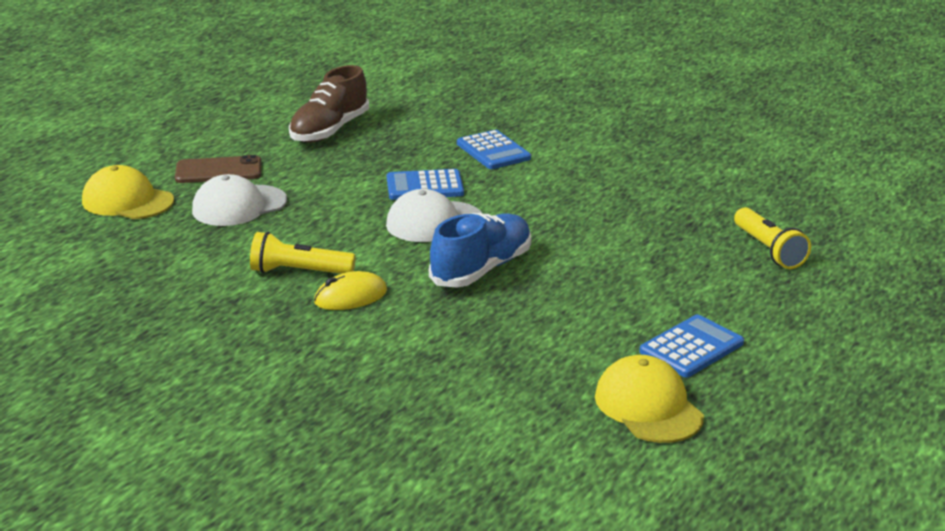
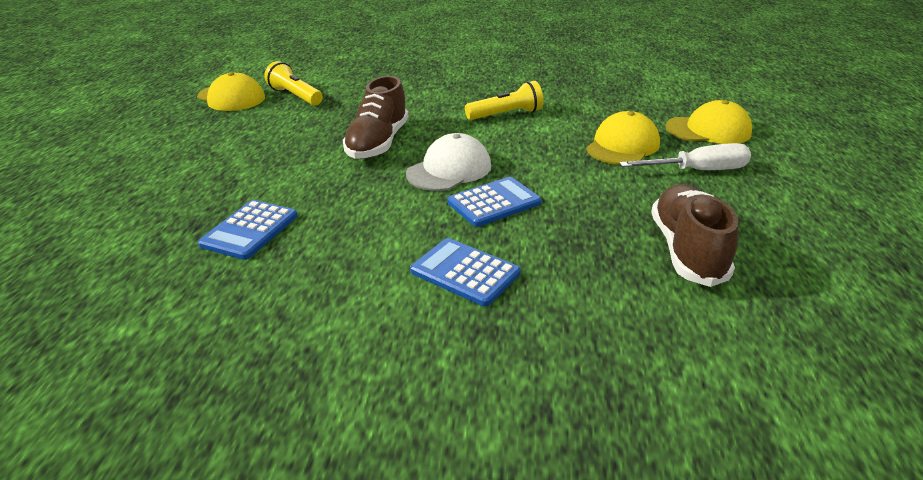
camera: 155 degrees right, 5 degrees up
(218, 171) = (697, 171): brown phone -> white screwdriver
(239, 206) = (622, 146): white cap -> yellow cap
(350, 297) = (453, 109): yellow mouse -> none
(481, 269) = (378, 143): blue shoe -> brown shoe
(691, 347) = (202, 128): blue calculator -> blue calculator (250, 230)
(768, 250) = (116, 215): yellow flashlight -> yellow flashlight (295, 96)

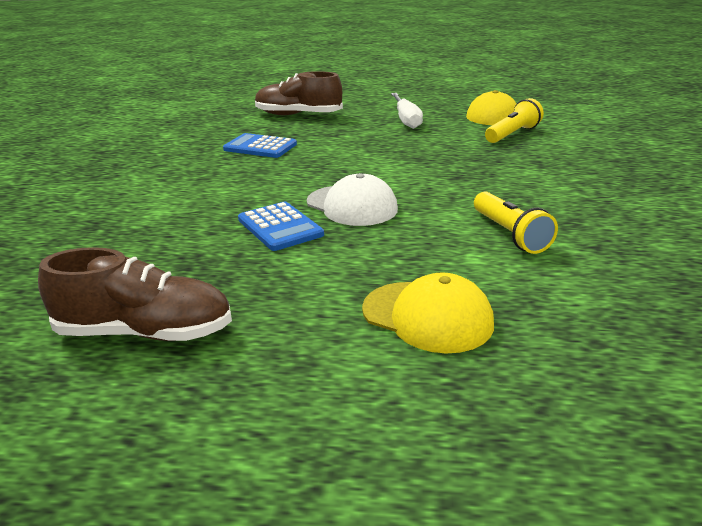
camera: 90 degrees right, 5 degrees down
(378, 143) = (409, 173): brown shoe -> brown shoe (298, 115)
(465, 272) = (170, 216): blue calculator -> none
(697, 171) = (345, 378): white screwdriver -> white screwdriver (406, 120)
(708, 130) = (518, 424): yellow cap -> none

